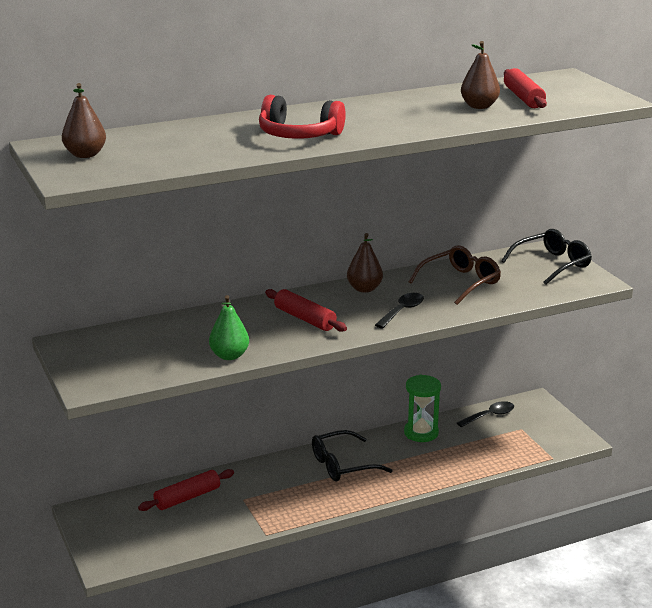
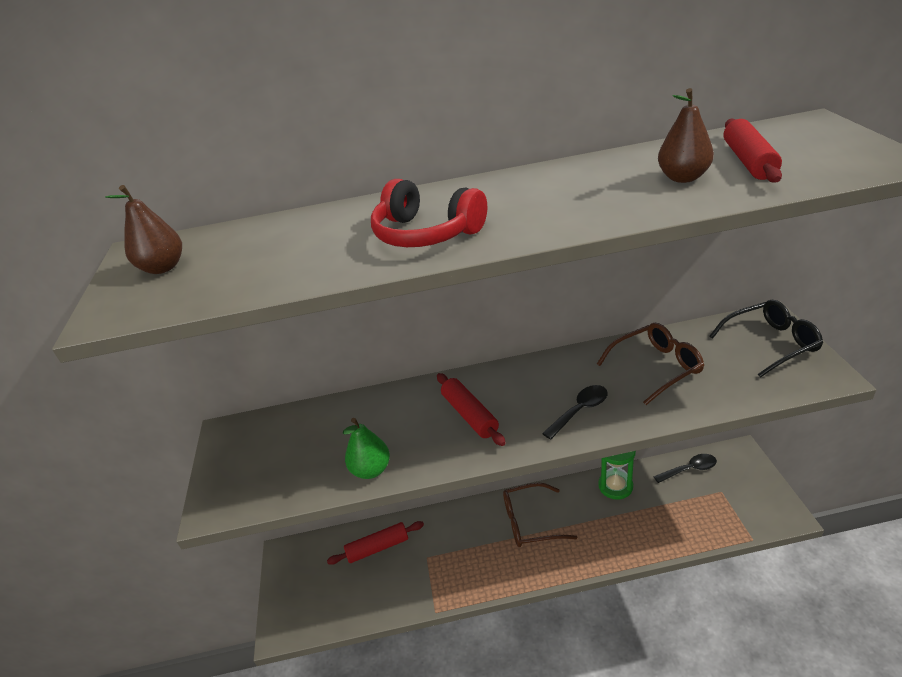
camera: 20 degrees right, 10 degrees up
(342, 465) = (530, 522): black glasses -> brown glasses
(364, 289) = (546, 371): brown pear -> none

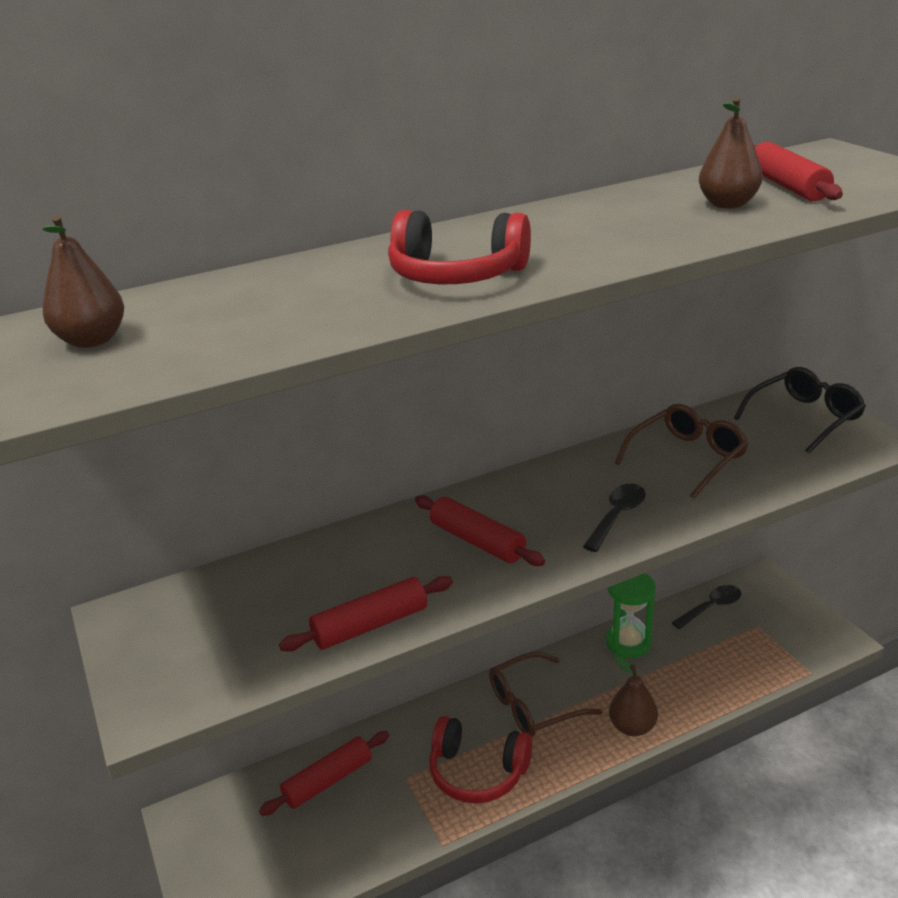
camera: 20 degrees left, 5 degrees down
(371, 470) = (370, 625): green pear -> red rolling pin
(475, 564) = (477, 772): none -> red headphones
(596, 554) = (632, 727): none -> brown pear

